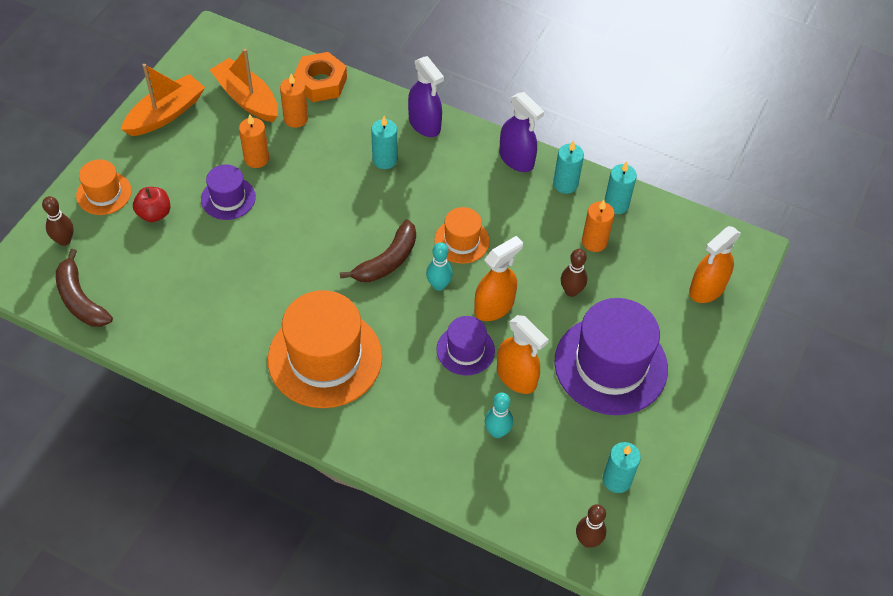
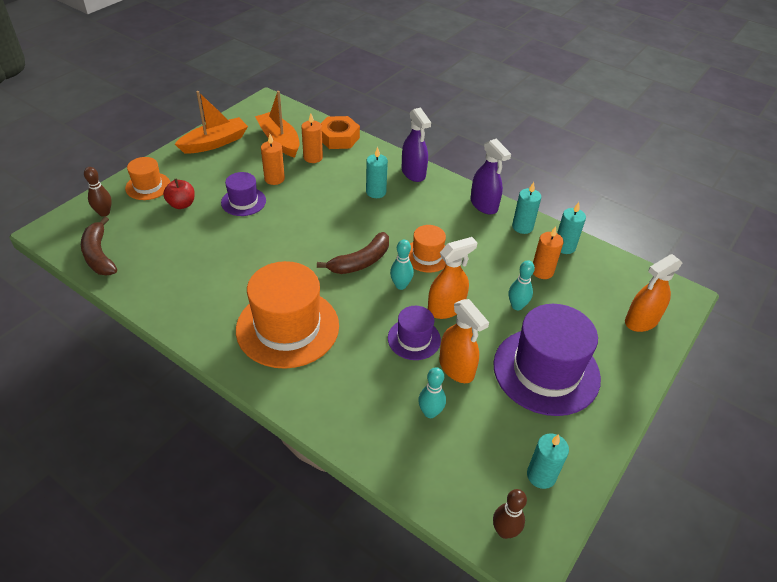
camera: 10 degrees right, 10 degrees down
(571, 291) = (517, 306): brown bowling pin -> turquoise bowling pin

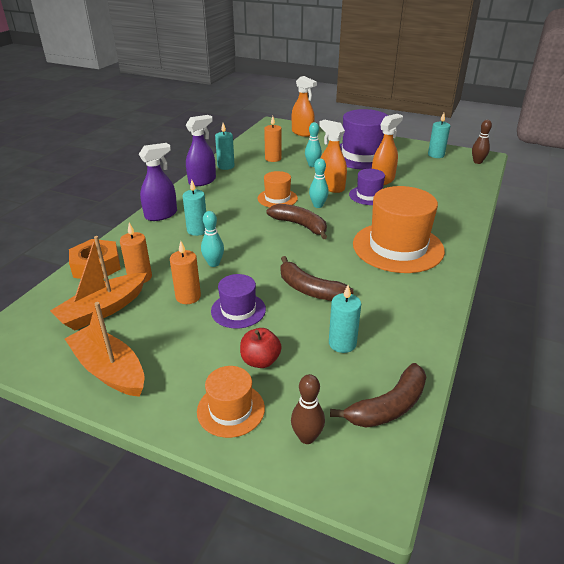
camera: 100 degrees left, 10 degrees down
(249, 245) = (309, 289): none -> brown banana
(430, 412) = (424, 185): turquoise bowling pin -> turquoise bowling pin (213, 263)
(564, 247) = (243, 152): turquoise candle -> turquoise candle (342, 343)

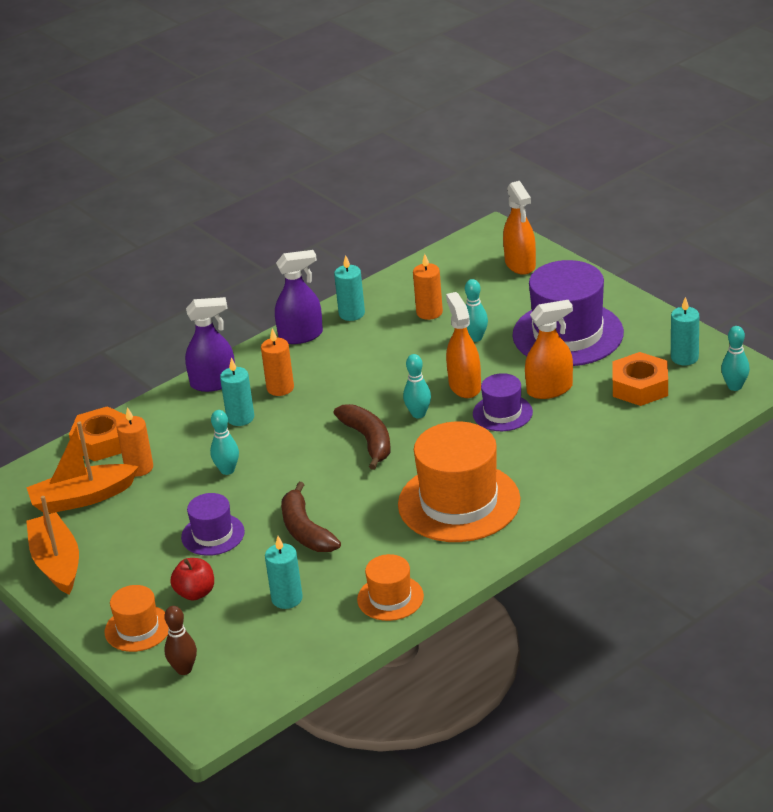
camera: 30 degrees right, 0 degrees up
(188, 297) = (173, 505): orange candle -> orange candle (280, 388)
(277, 198) = (376, 389): orange hat -> orange hat (390, 598)
(388, 406) = (275, 667): brown banana -> none
(430, 170) = (640, 386): none -> orange nut
(477, 162) = (734, 386): brown bowling pin -> turquoise bowling pin

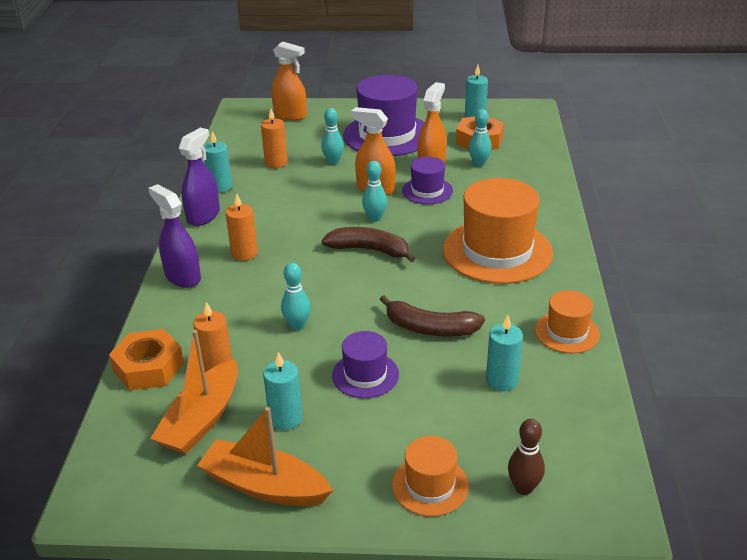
camera: 50 degrees left, 0 degrees up
(195, 593) = (427, 425): red apple -> none
(213, 383) = (182, 277): purple spray bottle -> purple spray bottle turned 75 degrees counterclockwise
(240, 418) = (246, 287): turquoise candle -> turquoise candle (285, 418)
(734, 386) = (527, 117): turquoise bowling pin -> turquoise bowling pin (479, 163)

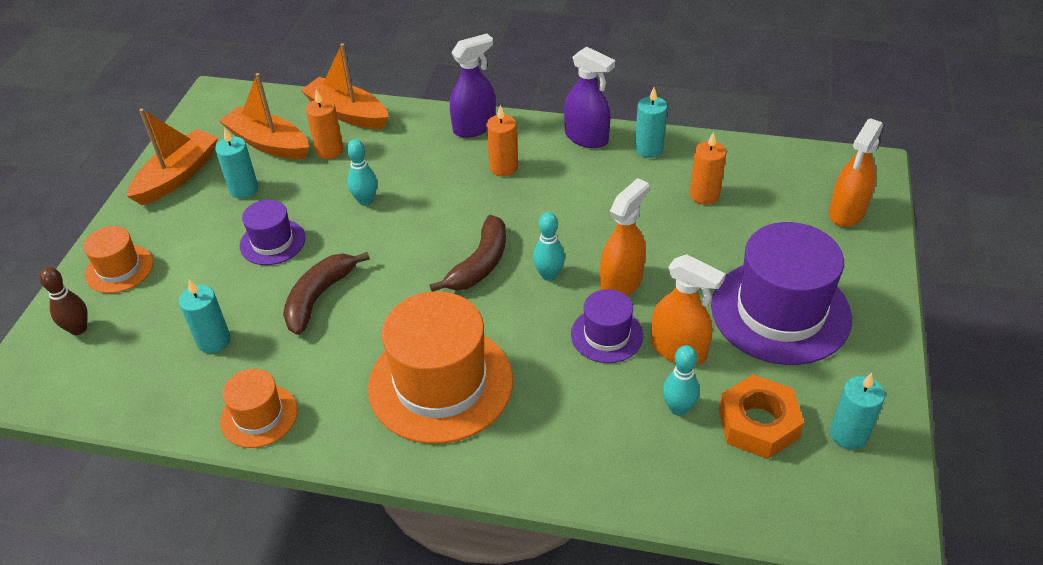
camera: 100 degrees right, 10 degrees up
(149, 367) = (347, 113): orange nut -> orange boat
(333, 162) = (701, 247): turquoise bowling pin -> none

